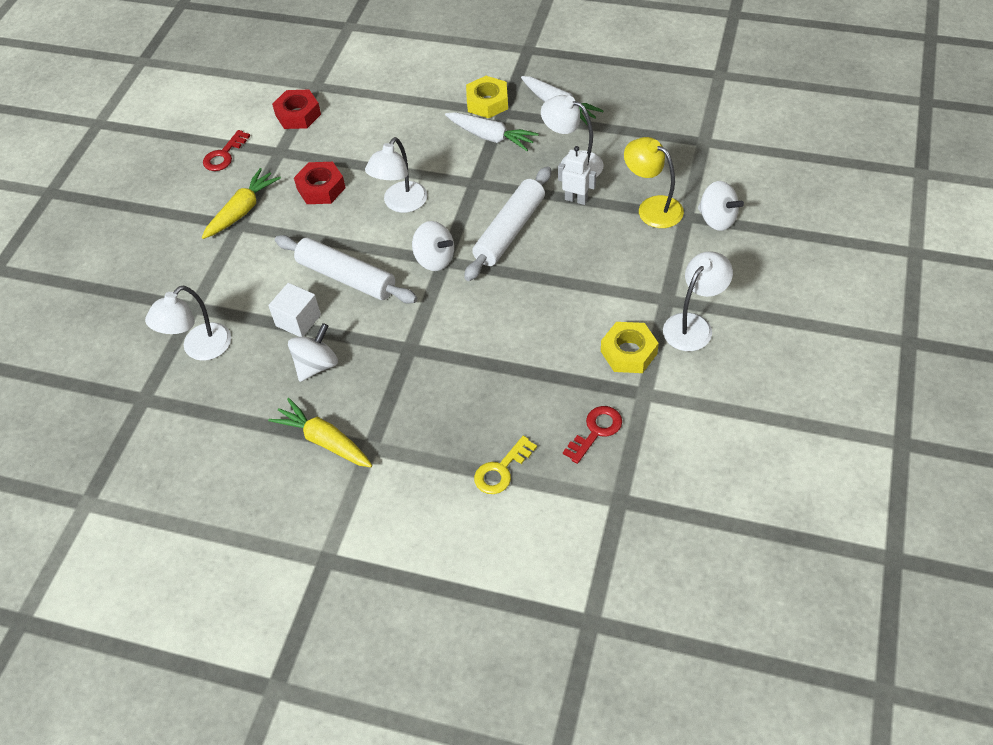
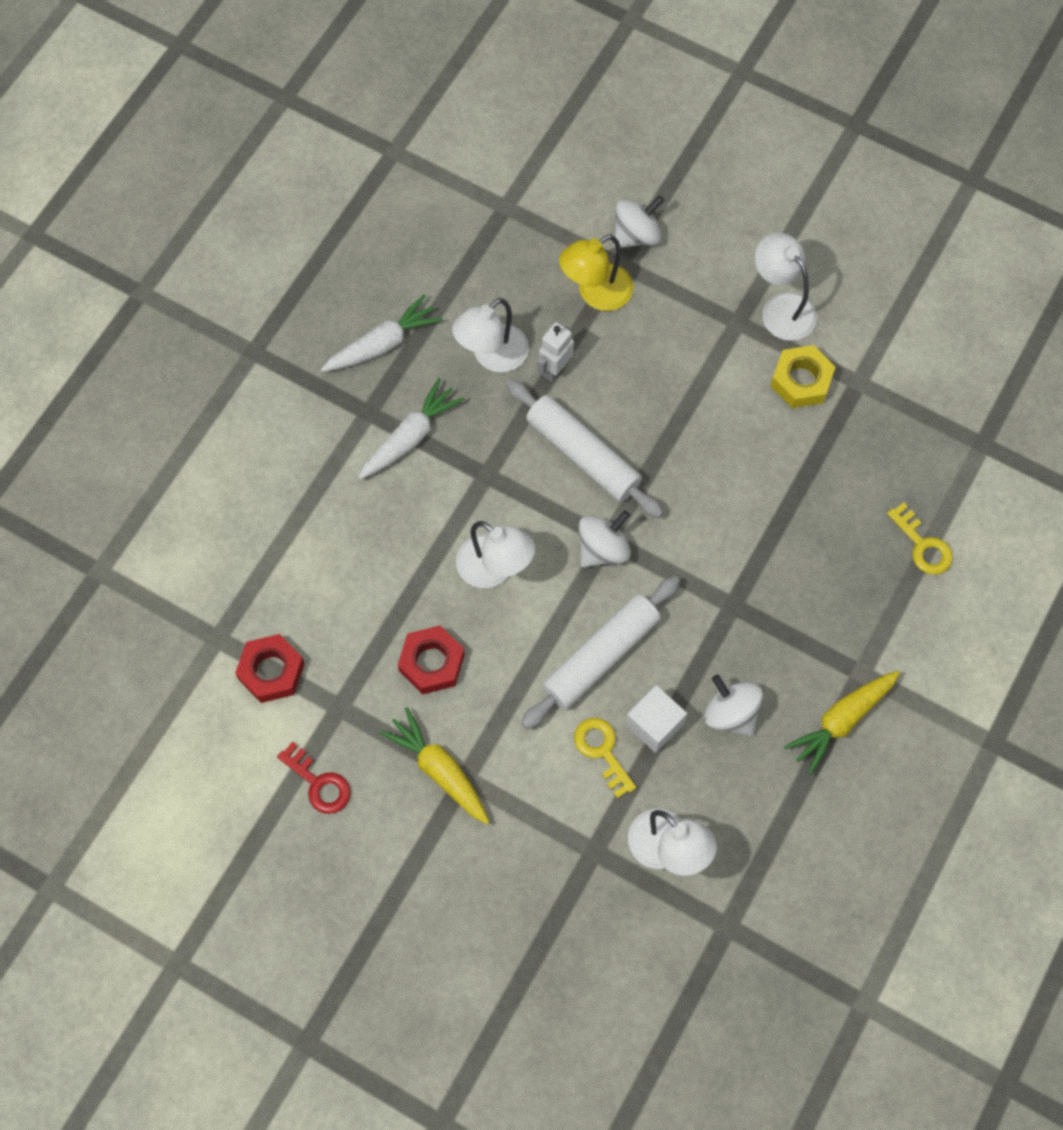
camera: 80 degrees left, 15 degrees up
(271, 294) = (602, 751): none -> yellow key
(487, 102) = (342, 425): yellow nut -> none
(596, 431) = (895, 441): red key -> none

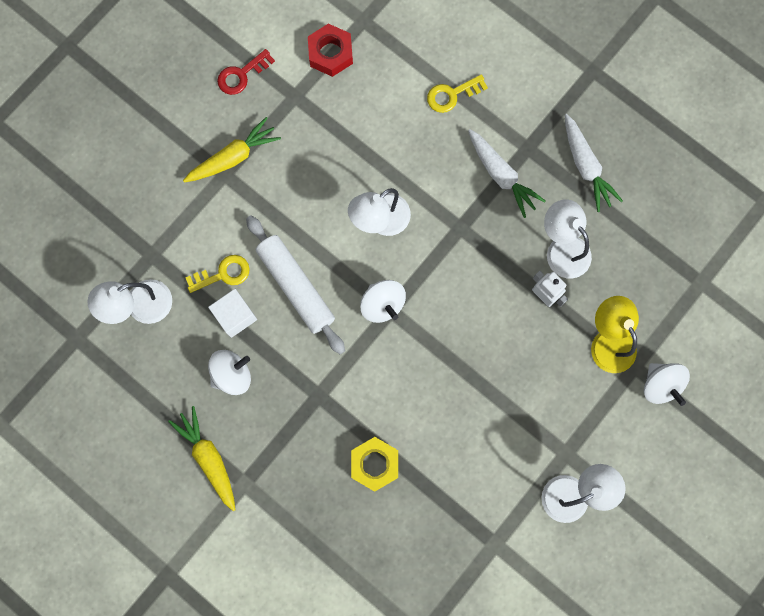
camera: 100 degrees right, 10 degrees up
(432, 663) = (315, 164): red nut -> none
(583, 454) = (465, 304): white rolling pin -> none
(801, 381) = (503, 494): yellow nut -> yellow nut (374, 464)
(922, 545) = (340, 560): yellow key -> yellow key (452, 95)

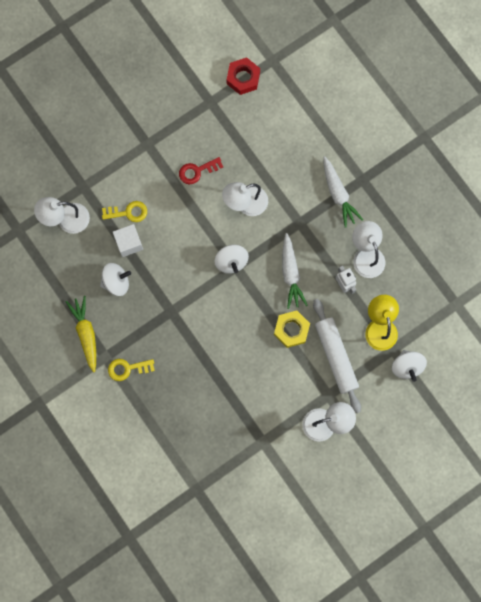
camera: 15 degrees right, 0 degrees up
(234, 157) = (156, 134): yellow carrot -> none
(241, 75) = (177, 77): red key -> red key (197, 171)
(296, 286) = (175, 234): white rolling pin -> white rolling pin (336, 356)
(374, 464) = (196, 367): yellow nut -> yellow nut (291, 330)
(452, 95) = (320, 129): yellow key -> yellow key (127, 368)
(585, 167) = (399, 203): white carrot -> white carrot (290, 274)

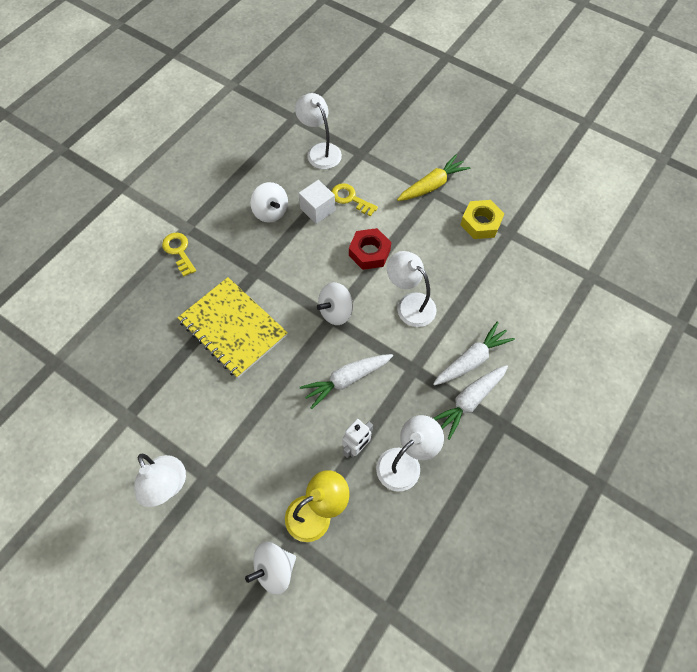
camera: 70 degrees right, 15 degrees down
(86, 334) = (206, 203): yellow carrot -> yellow carrot (432, 185)
(128, 212) = (350, 198): yellow key -> yellow key turned 150 degrees clockwise
(197, 171) = (425, 245): red key -> none
(216, 344) = (233, 328): none -> yellow notebook
(243, 78) = (553, 255): red nut -> red nut (369, 252)
(291, 330) = (277, 404): yellow nut -> yellow nut (480, 223)
(307, 178) = (471, 360): none -> white carrot
(336, 356) = (259, 469): white rolling pin -> none

